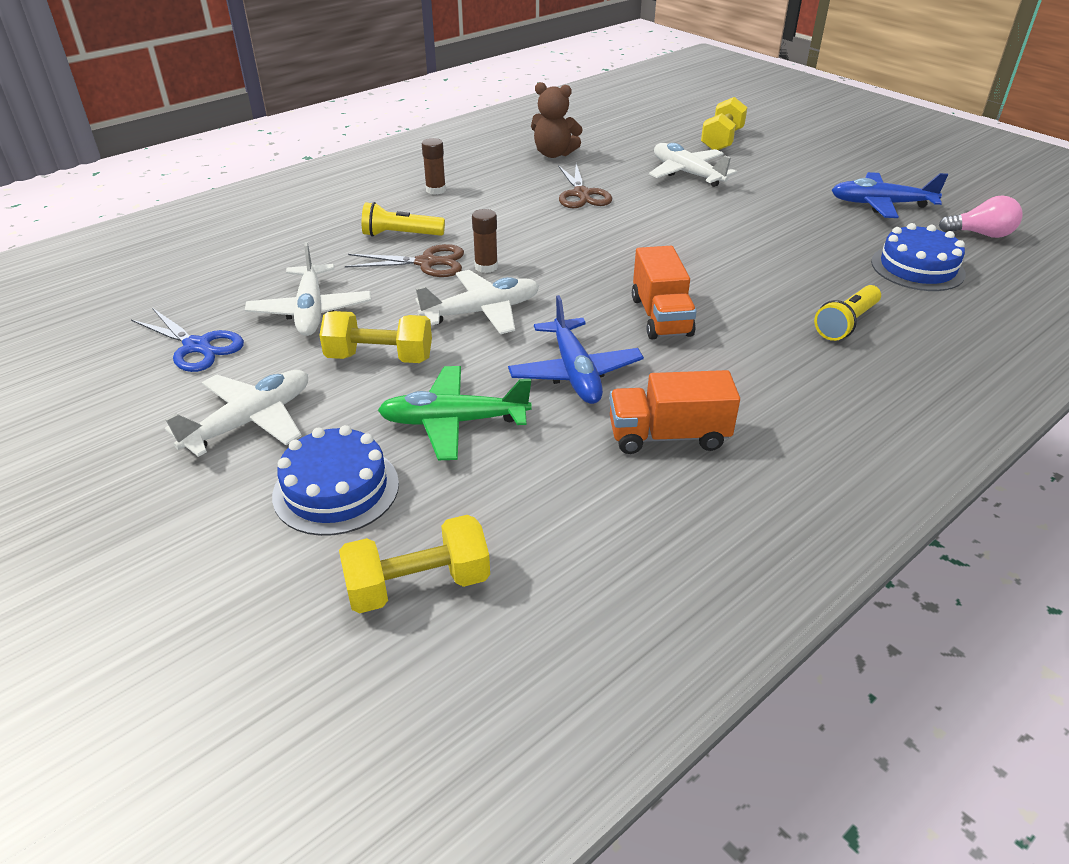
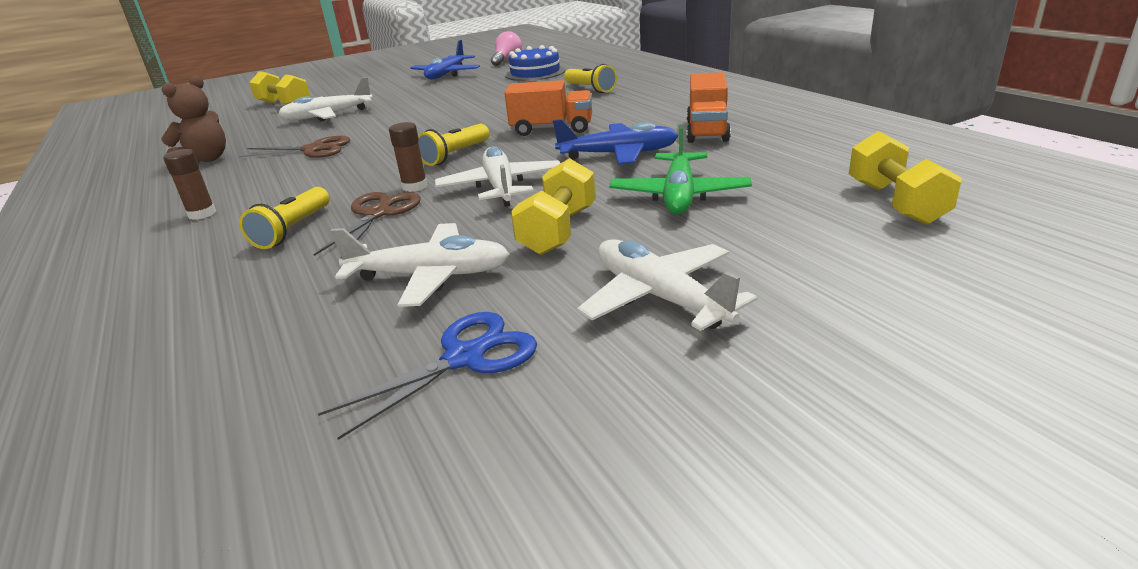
camera: 75 degrees left, 10 degrees down
(336, 489) = (780, 241): blue cake -> none
(570, 271) = (455, 155): none -> yellow flashlight

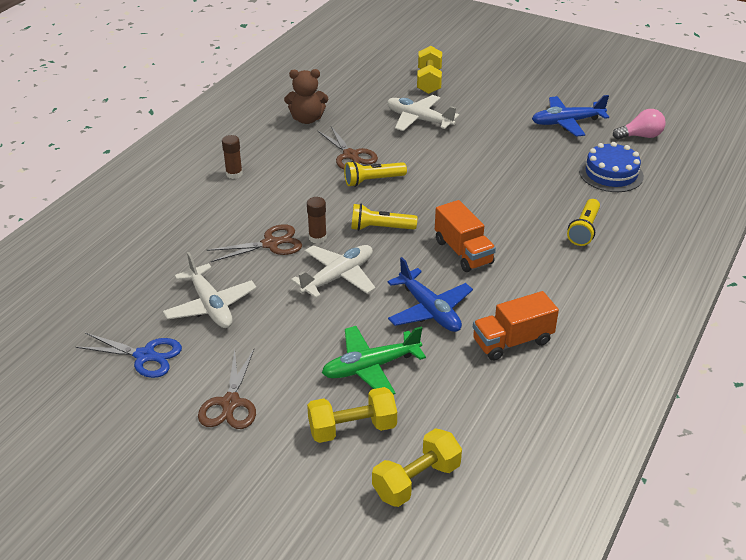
camera: 55 degrees right, 10 degrees up
(293, 230) = (234, 222): yellow flashlight -> yellow flashlight (373, 180)
(558, 231) = (288, 331): yellow dumbbell -> yellow dumbbell (352, 428)
(659, 297) = (230, 403): white plane -> brown scissors

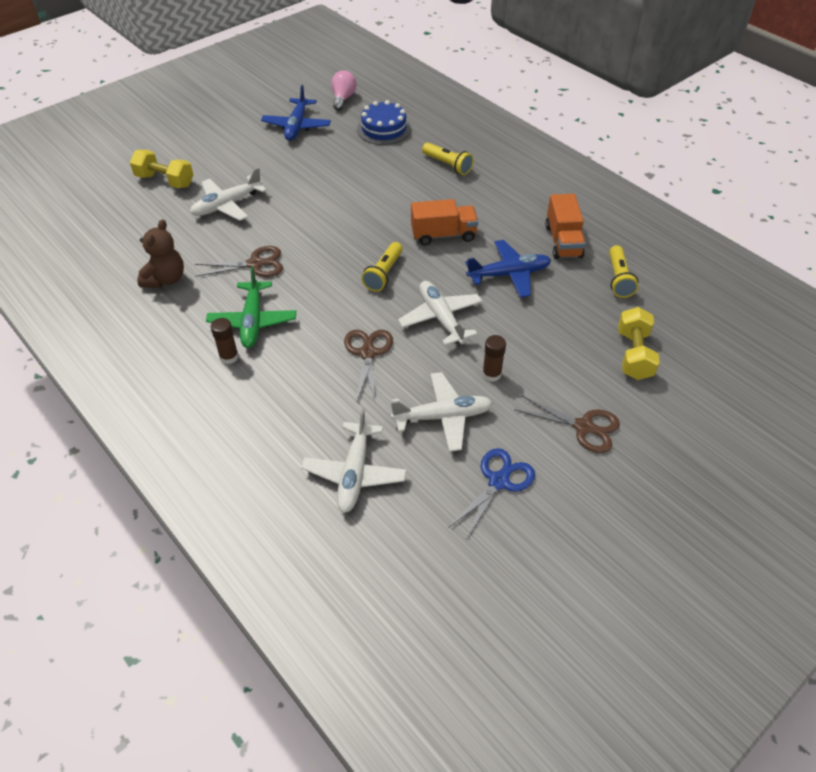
camera: 70 degrees left, 10 degrees up
(131, 270) = (354, 473): none -> white plane
(317, 238) = (376, 318): brown glue stick -> brown glue stick (491, 374)
(370, 367) = (566, 326): green plane -> green plane (252, 321)
(373, 180) = (307, 260): yellow flashlight -> yellow flashlight (618, 279)
(416, 480) = (696, 332): yellow dumbbell -> none

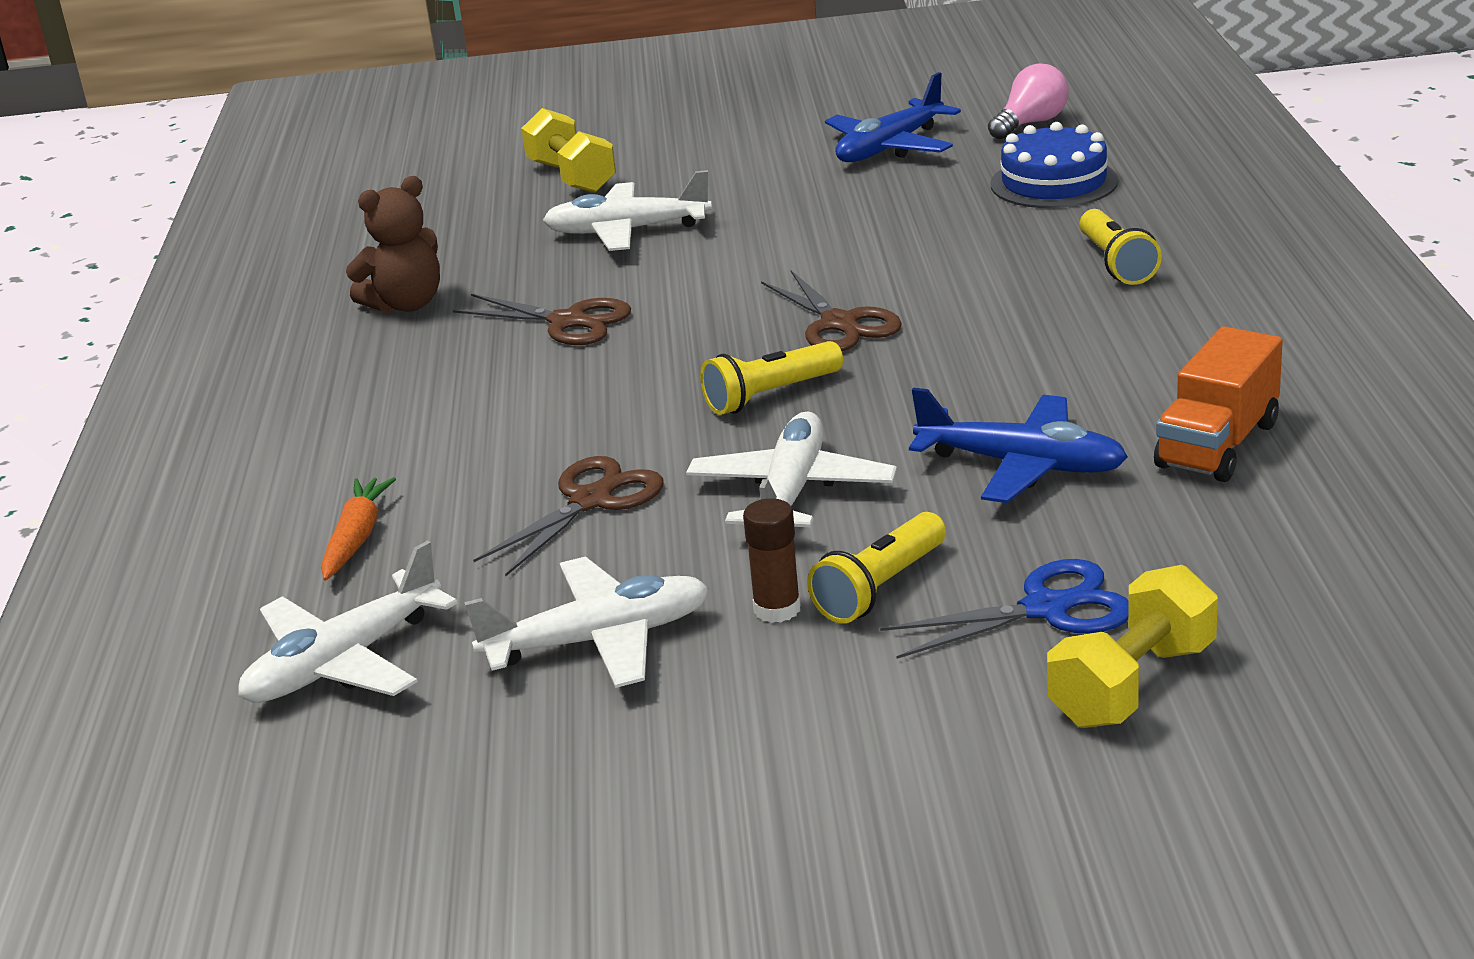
camera: 40 degrees right, 20 degrees down
(229, 357) = (365, 433): brown glue stick -> none
(252, 321) = (462, 397): green plane -> none
(289, 412) = (357, 538): none -> orange carrot
(443, 235) = (964, 368): orange truck -> none
(443, 417) = (599, 640): white plane -> white plane turned 45 degrees counterclockwise
(498, 481) = (569, 778): blue scissors -> blue scissors (1045, 609)
(583, 427) = (854, 762): brown scissors -> brown scissors (839, 323)
(618, 279) = (1270, 544): yellow flashlight -> yellow flashlight (880, 587)

